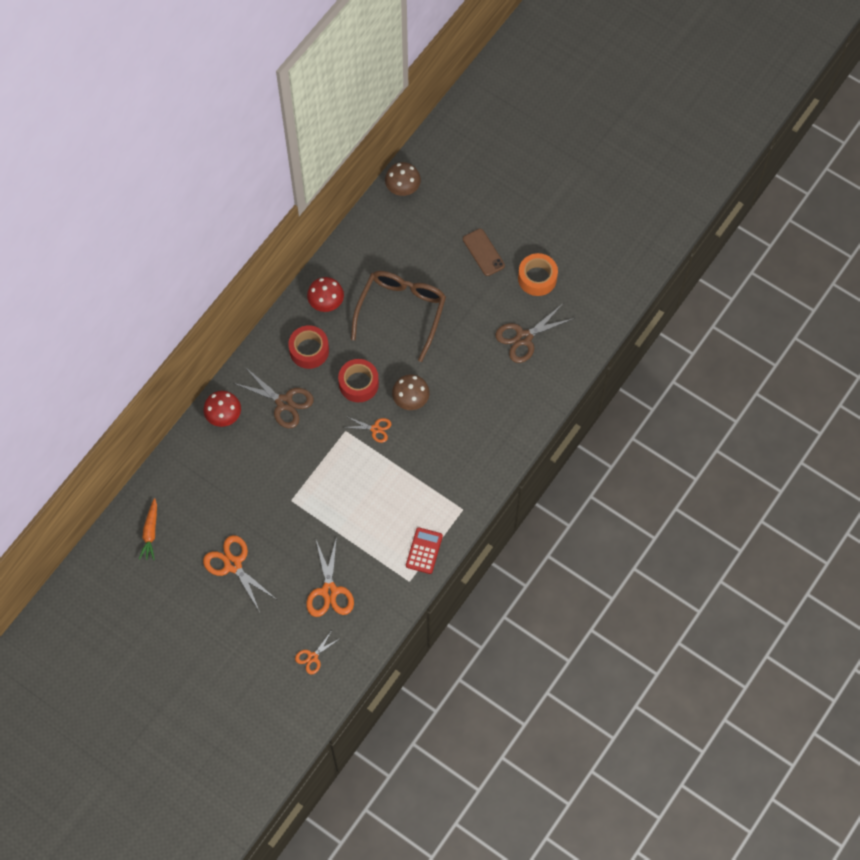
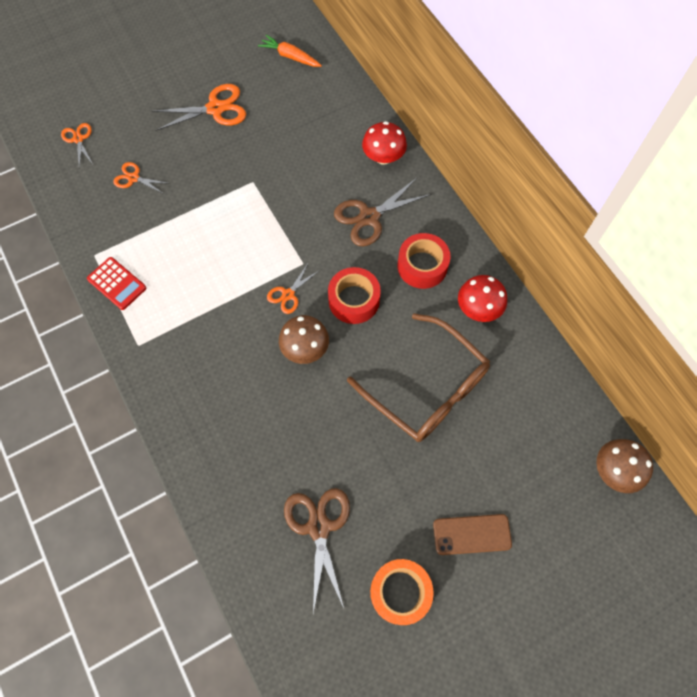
camera: 115 degrees right, 0 degrees up
(329, 591) = (133, 178): orange scissors -> orange scissors, size x0.58

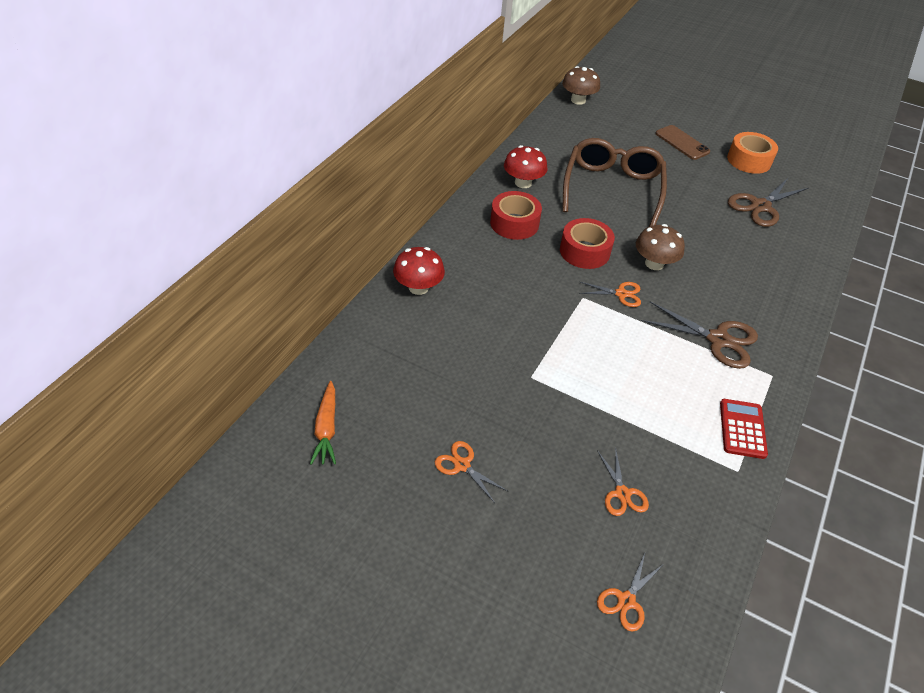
camera: 125 degrees left, 20 degrees down
(215, 109) = (462, 465): orange scissors -> orange scissors, size x0.58
(369, 217) = (495, 272): brown scissors -> brown scissors (718, 339)

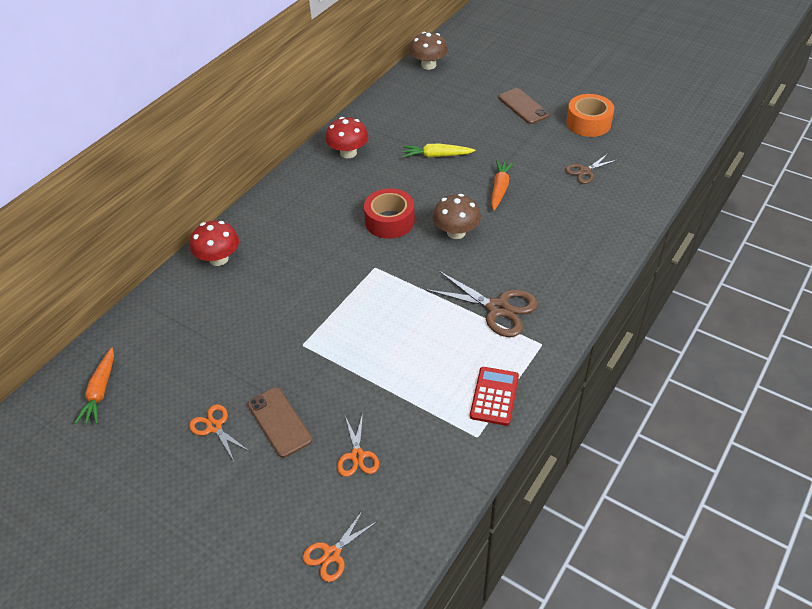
camera: 10 degrees right, 0 degrees up
(514, 223) = (328, 194): red tape -> none
(530, 459) = (279, 422): none -> brown phone
(612, 188) = (437, 156): brown glasses -> yellow carrot
(621, 294) = (413, 263): orange scissors -> none
(684, 221) = (500, 189): none -> orange carrot
(760, 206) = (585, 171): brown scissors -> brown scissors, size x0.58

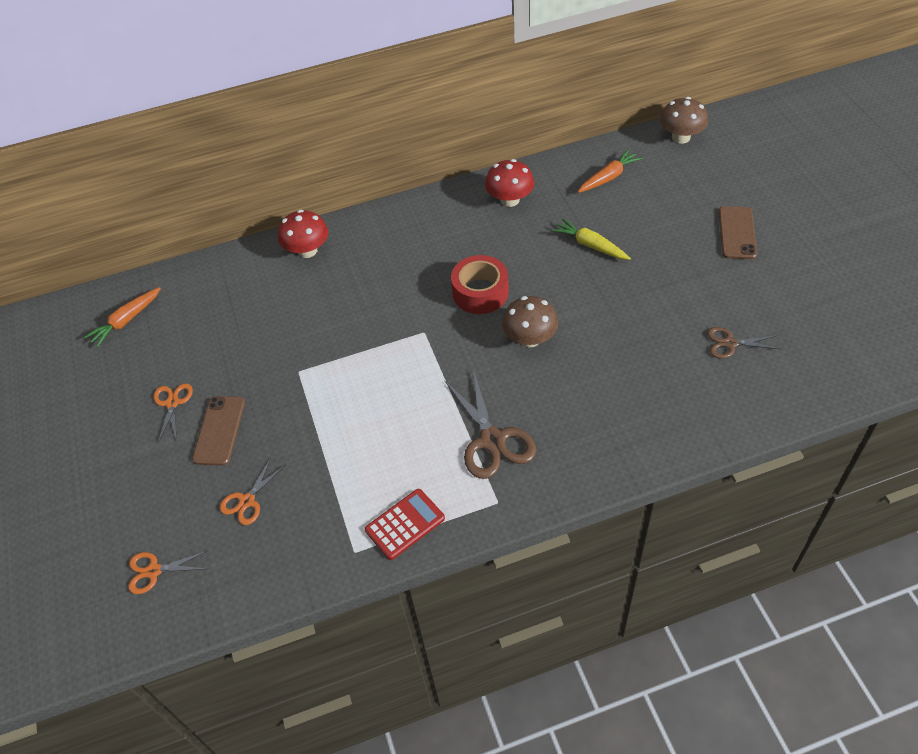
camera: 40 degrees right, 5 degrees up
(500, 189) = (618, 315): orange carrot -> orange carrot (608, 177)
(588, 123) = (792, 288): orange tape -> none

